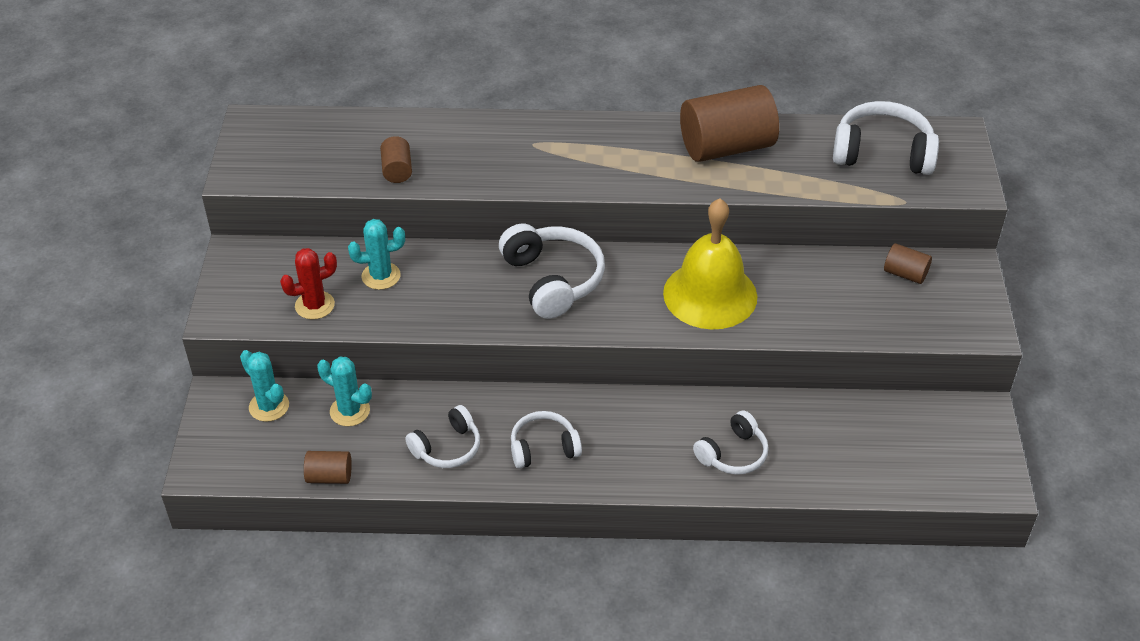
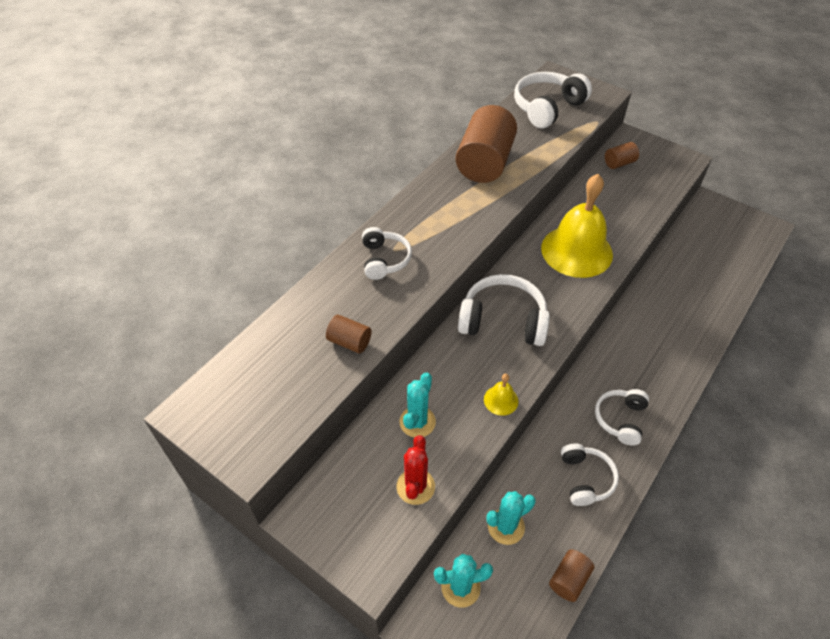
camera: 55 degrees left, 5 degrees up
(452, 319) = (501, 400): none -> yellow bell
(733, 454) = (683, 323): white headphones -> white headphones (384, 260)

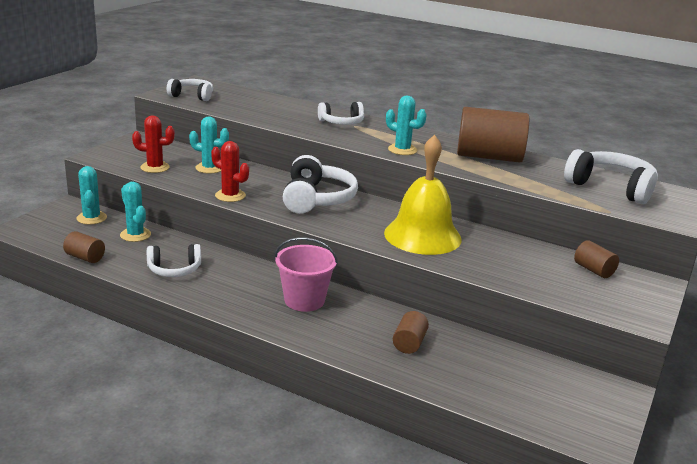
camera: 80 degrees right, 25 degrees down
(349, 342) = (256, 114): brown cylinder -> brown cylinder (409, 343)
(471, 221) = (402, 150): none -> turquoise cactus
(501, 400) = (230, 196): yellow bell -> red cactus
(620, 419) = (238, 291): white headphones -> white headphones (192, 96)
(627, 366) = (304, 300): none -> pink bucket

